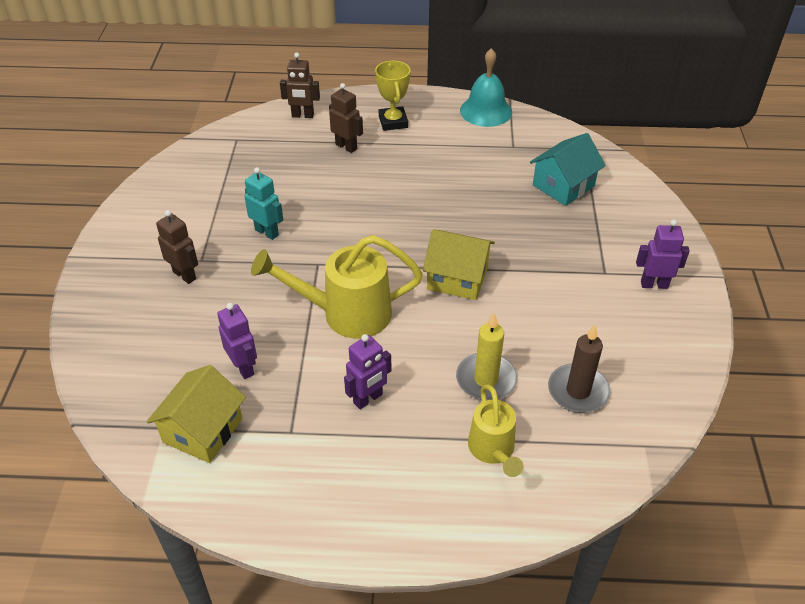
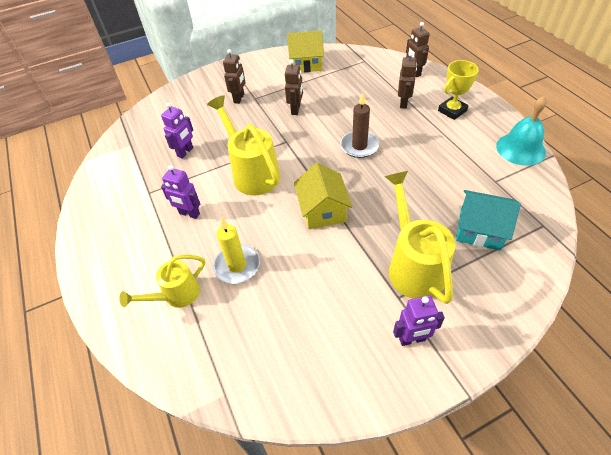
camera: 65 degrees right, 5 degrees up
(203, 430) = (135, 159): yellow house -> yellow house (306, 64)
(267, 232) = (296, 110): turquoise robot -> brown robot
(576, 246) = (413, 266): none -> yellow watering can
(578, 391) = (256, 326): brown candle -> brown candle (359, 146)
(654, 284) = (412, 339): purple robot -> purple robot turned 105 degrees clockwise

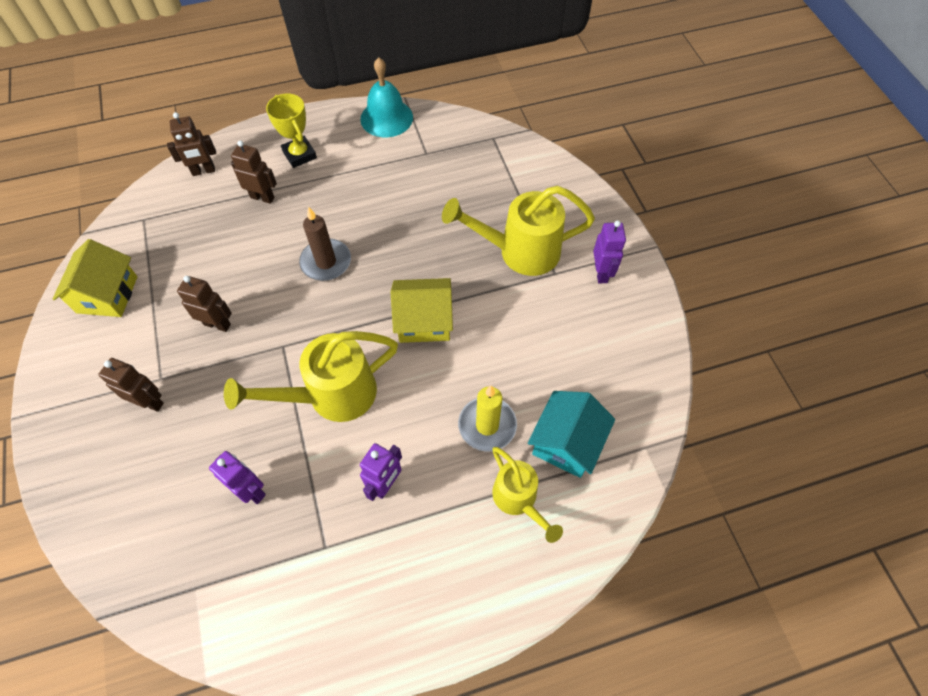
camera: 85 degrees left, 10 degrees up
(479, 230) = (487, 186): turquoise house -> turquoise house (566, 443)

